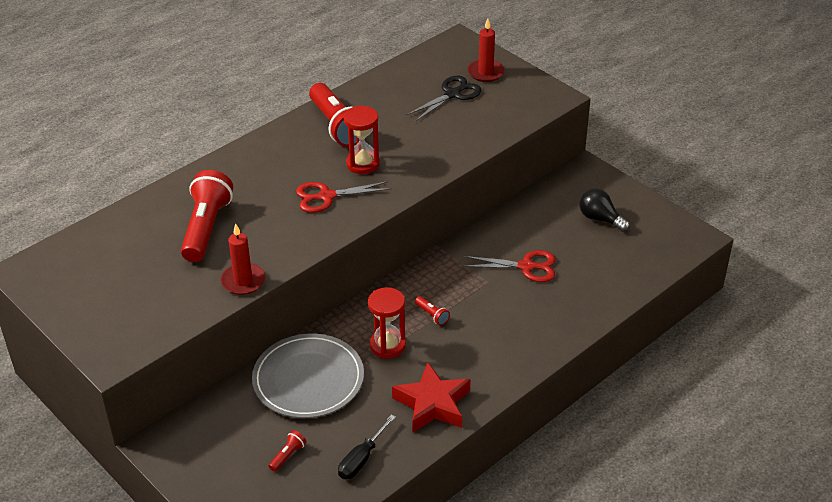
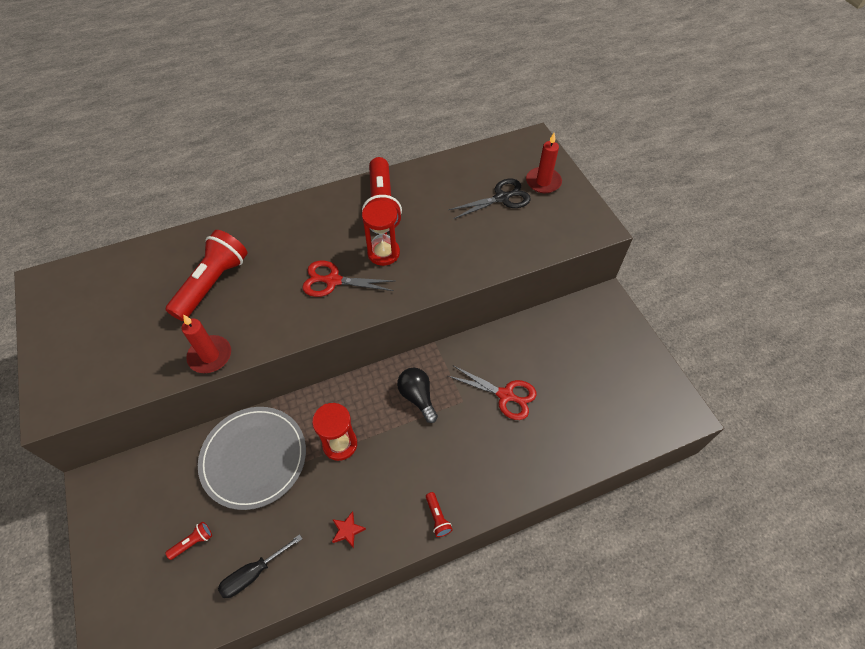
camera: 20 degrees right, 15 degrees up
(432, 315) = (395, 423): red flashlight -> red flashlight (437, 517)
(433, 404) = (347, 531): red star -> red star, size x0.44
(600, 219) = (598, 362): black light bulb -> black light bulb (417, 397)

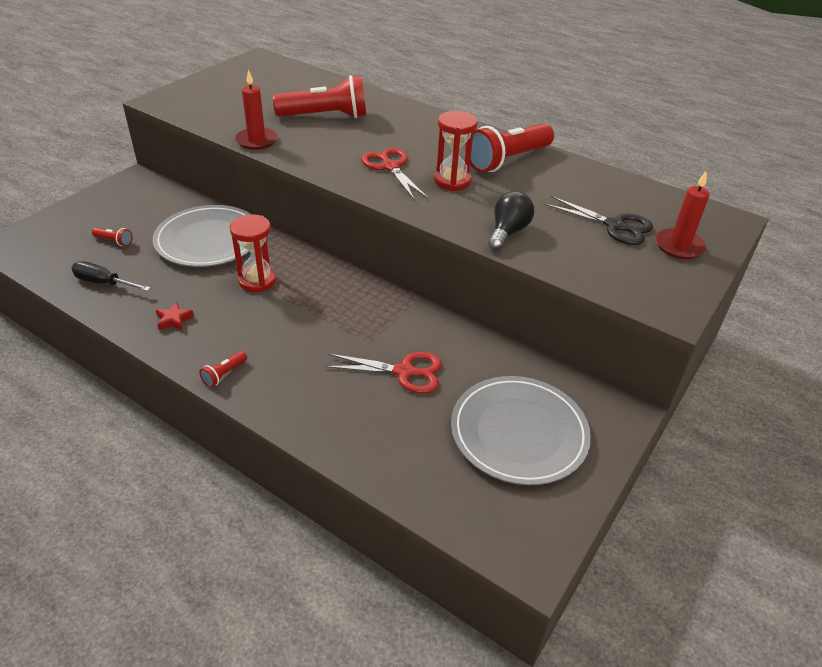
camera: 55 degrees right, 15 degrees down
(417, 397) = (347, 309): black light bulb -> black light bulb (507, 232)
(505, 395) = (404, 372): red scissors -> red scissors turned 75 degrees counterclockwise
(593, 362) = (519, 432): none -> grey plate

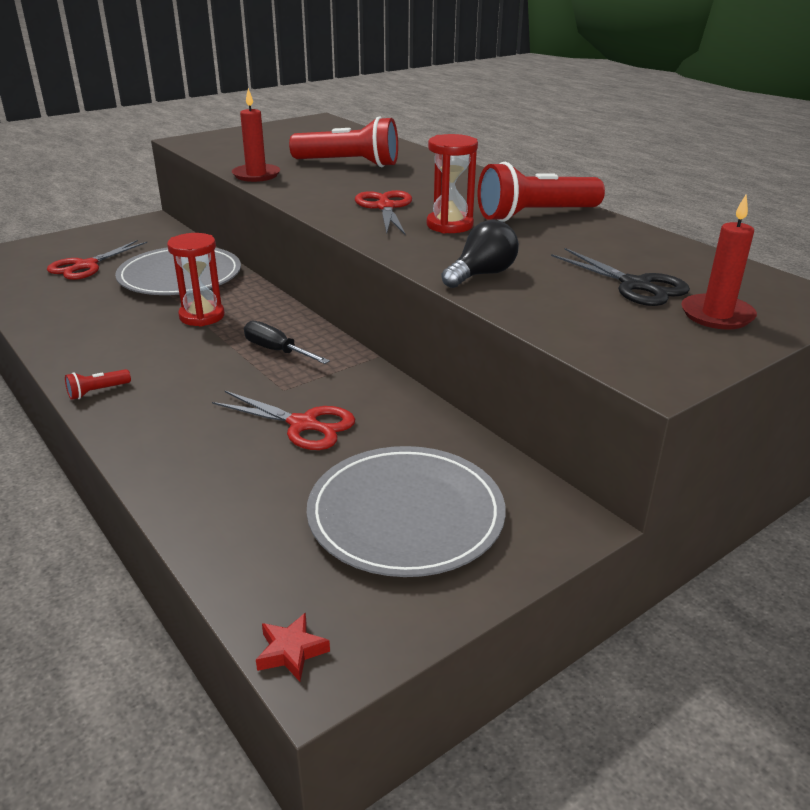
camera: 20 degrees right, 10 degrees down
(103, 283) = (46, 297): black screwdriver -> black screwdriver (276, 350)
(114, 241) = (86, 266): red flashlight -> red scissors
(174, 320) = (87, 337): red star -> red star (291, 651)

